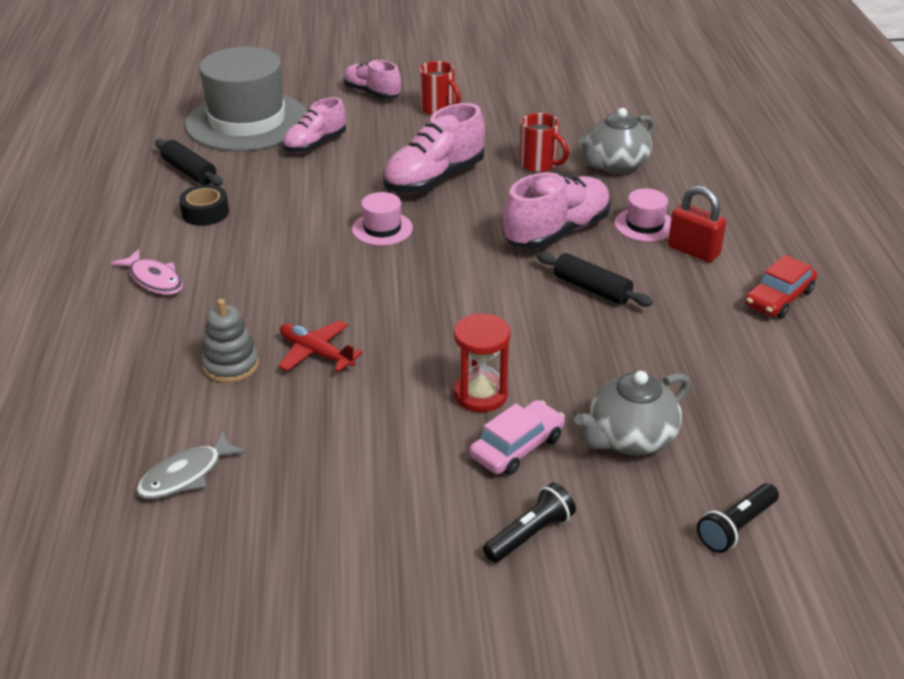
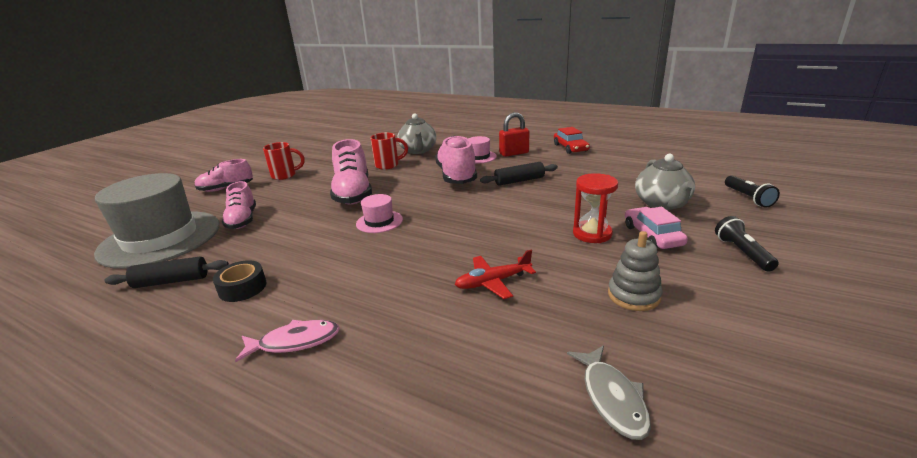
camera: 55 degrees left, 10 degrees down
(231, 365) = (470, 328): grey stacking toy -> grey stacking toy (633, 295)

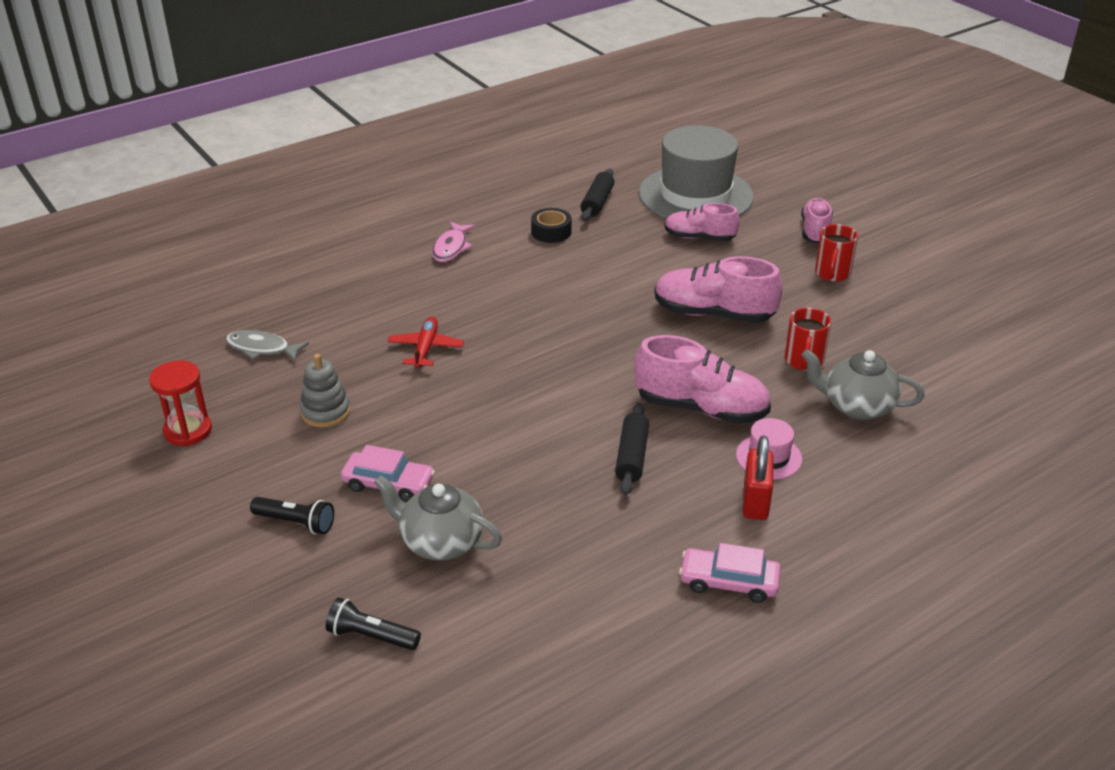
camera: 115 degrees right, 10 degrees up
(379, 222) = (611, 316): pink hat -> none
(570, 148) = (729, 582): red car -> pink car
(592, 234) = (437, 444): red hourglass -> red hourglass (188, 431)

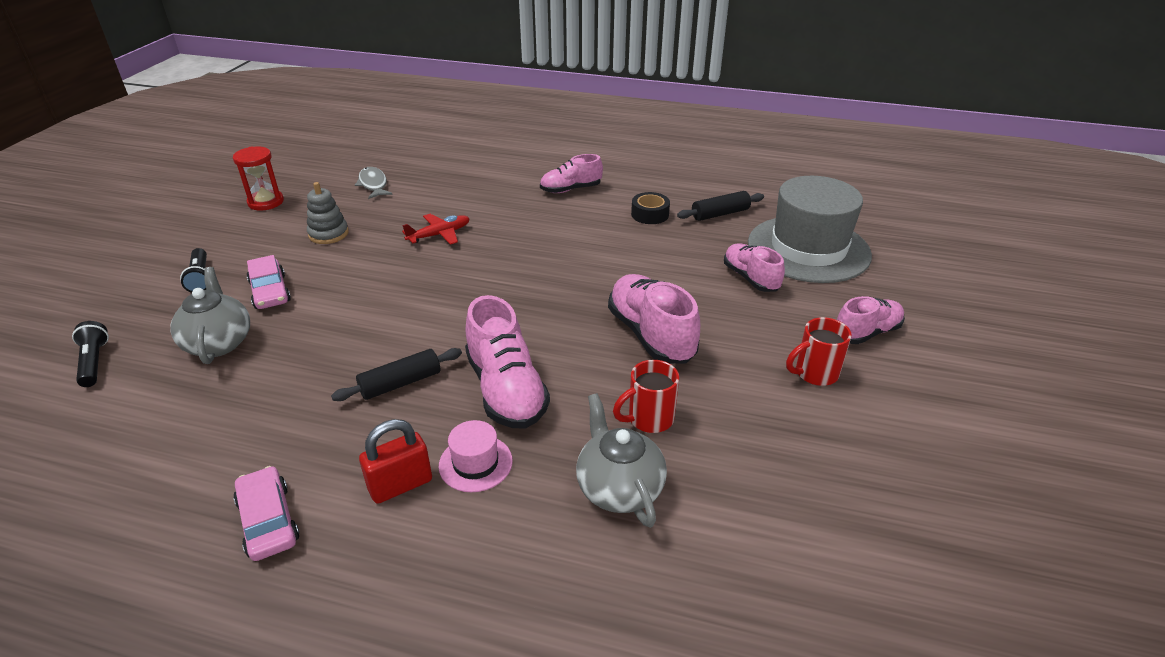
camera: 50 degrees right, 0 degrees up
(451, 247) = (570, 189): pink fish -> pink shoe

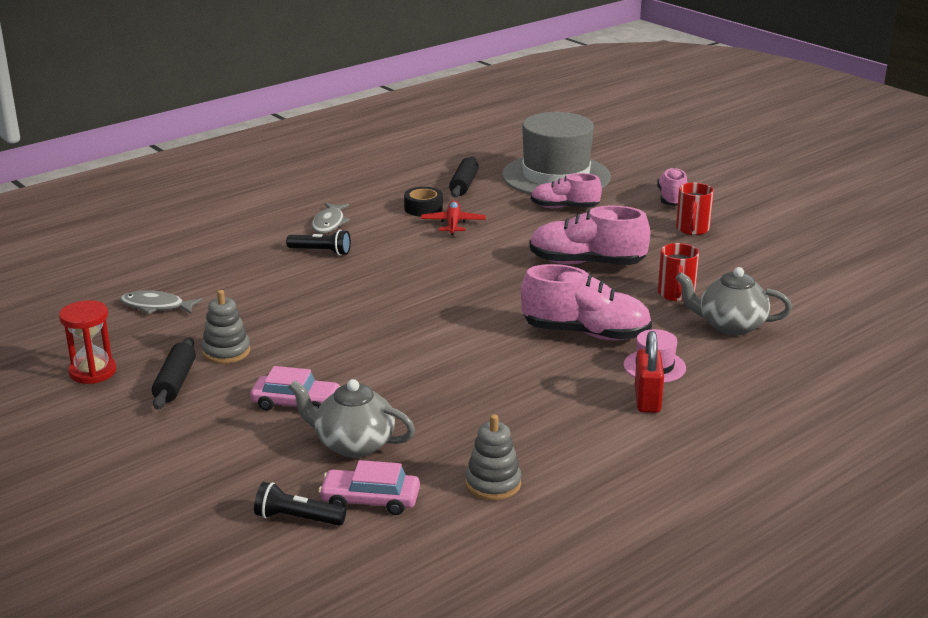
camera: 55 degrees left, 10 degrees down
(184, 443) = (493, 484): none -> grey stacking toy
(200, 278) = (210, 436): black flashlight -> black flashlight (321, 252)
(268, 521) = (631, 460): pink car -> pink car (370, 500)
(400, 383) = (526, 372): black rolling pin -> black rolling pin (175, 382)
(439, 235) = (316, 300): red plane -> red plane (453, 224)
(570, 189) = (329, 223): pink shoe -> grey fish

